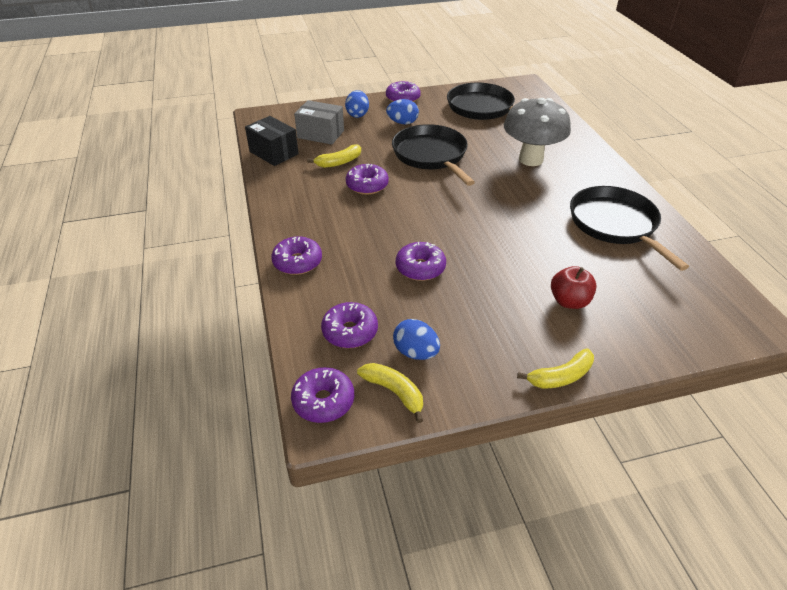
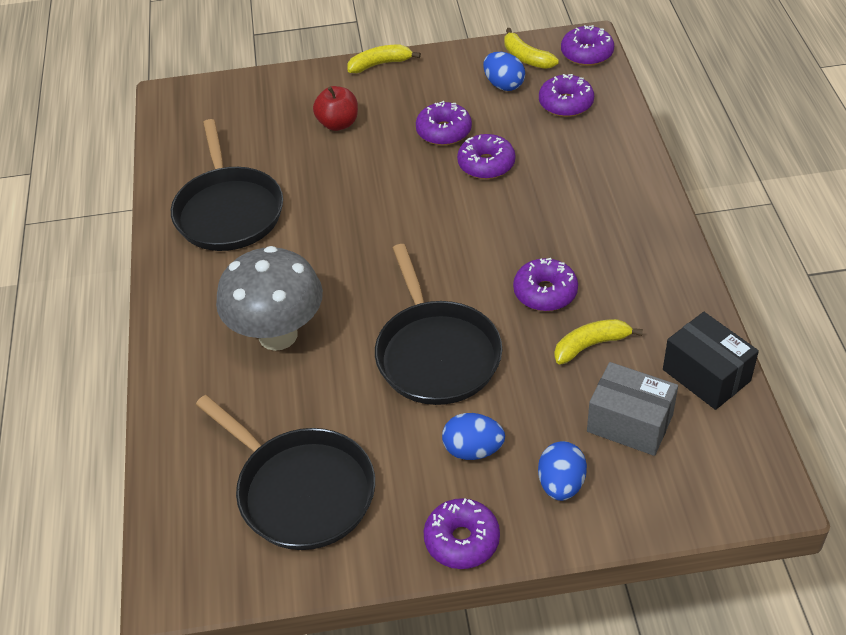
camera: 170 degrees left, 5 degrees up
(297, 262) = (630, 176): purple donut -> purple donut (444, 131)

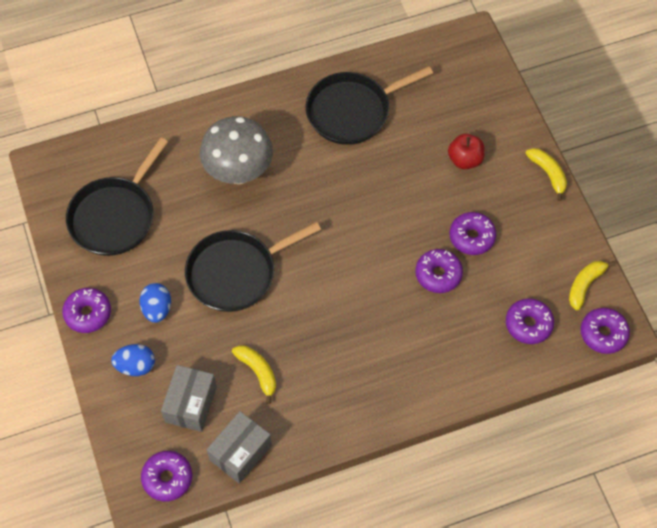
camera: 75 degrees right, 15 degrees up
(503, 85) = (542, 272): blue egg -> none
(545, 292) = (305, 335): purple donut -> purple donut (167, 478)
(706, 375) = (240, 452): black box -> grey box

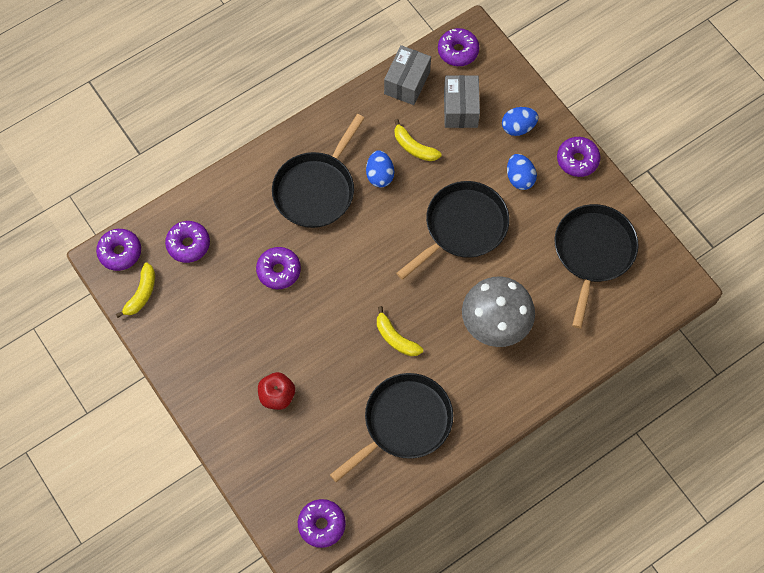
camera: 165 degrees right, 5 degrees up
(305, 349) = (380, 175): none -> blue egg
(378, 350) = (316, 190): none -> black pan
(472, 237) = (255, 315): purple donut -> purple donut (322, 524)
(548, 173) = (191, 401): yellow banana -> yellow banana (396, 338)

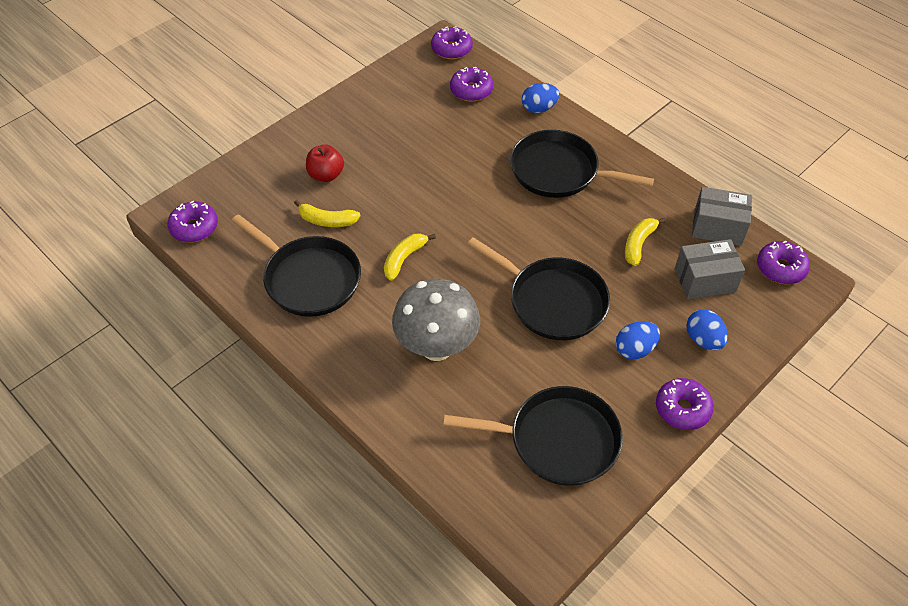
camera: 80 degrees right, 15 degrees down
(141, 294) = (414, 69): yellow banana -> yellow banana (327, 221)
(279, 271) = (460, 156): purple donut -> none
(380, 175) = (593, 219): blue egg -> blue egg (539, 108)

